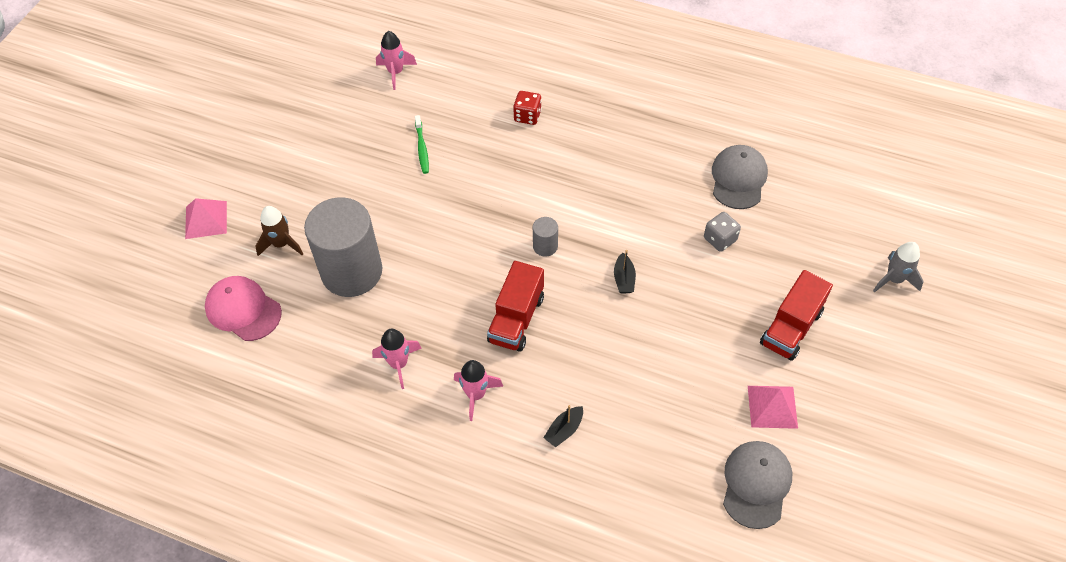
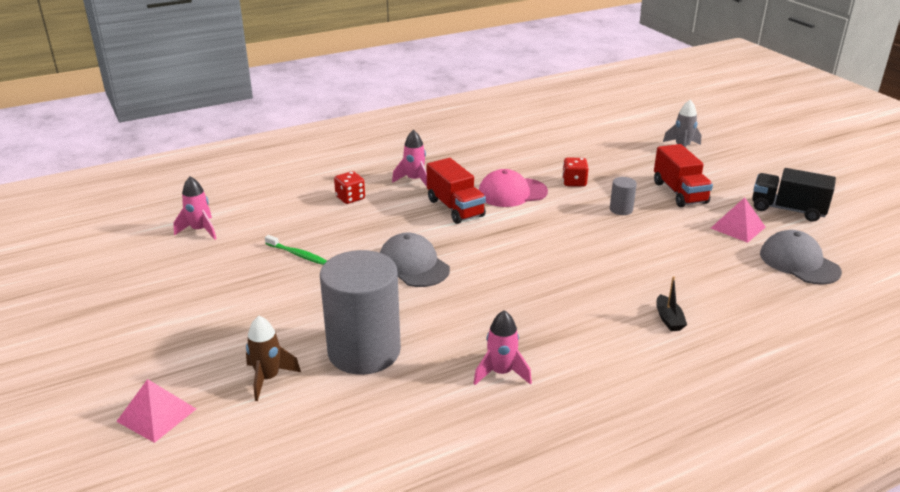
camera: 50 degrees left, 25 degrees down
(243, 310) = (306, 443): pink cap -> pink cap (512, 193)
(476, 395) = (584, 346): pink rocket -> pink rocket (414, 180)
(516, 319) = (533, 291): red truck -> red truck (455, 208)
(545, 246) = (482, 246): grey cylinder -> grey cylinder (621, 209)
(624, 279) = (558, 230): black boat -> none
(720, 239) = (574, 182): grey dice -> red dice
(738, 179) = (534, 155): grey cap -> grey cap (413, 265)
(855, 431) = (787, 209): none -> black truck

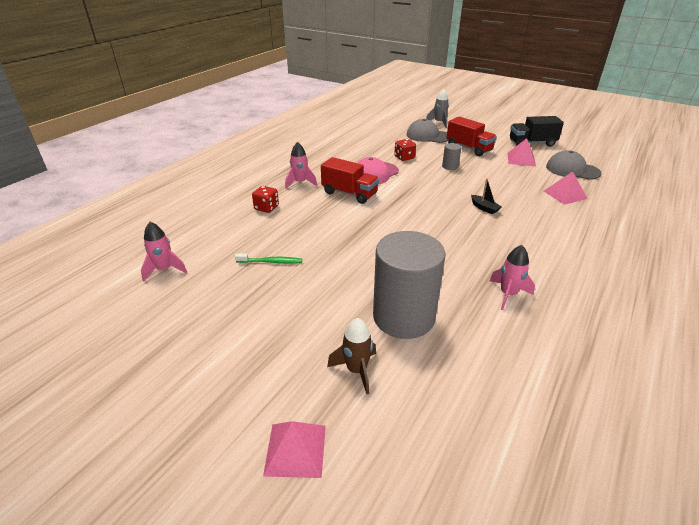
camera: 30 degrees left, 5 degrees up
(413, 265) = (366, 241): grey cap -> grey cap (428, 136)
(668, 319) = (553, 223): black boat -> black boat (484, 208)
(738, 290) = (565, 194): none -> pink pyramid

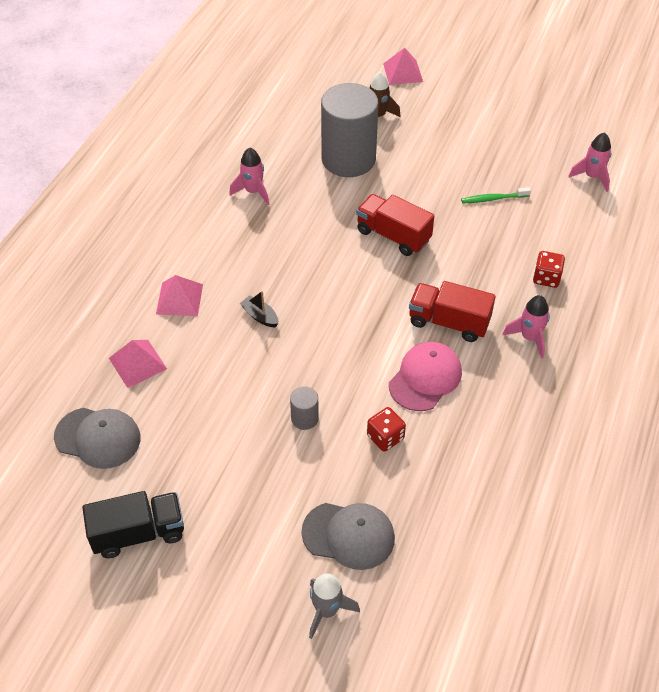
camera: 170 degrees right, 15 degrees up
(469, 148) = (267, 491): red truck -> red truck (393, 236)
(521, 159) = (177, 461): pink pyramid -> pink pyramid (179, 299)

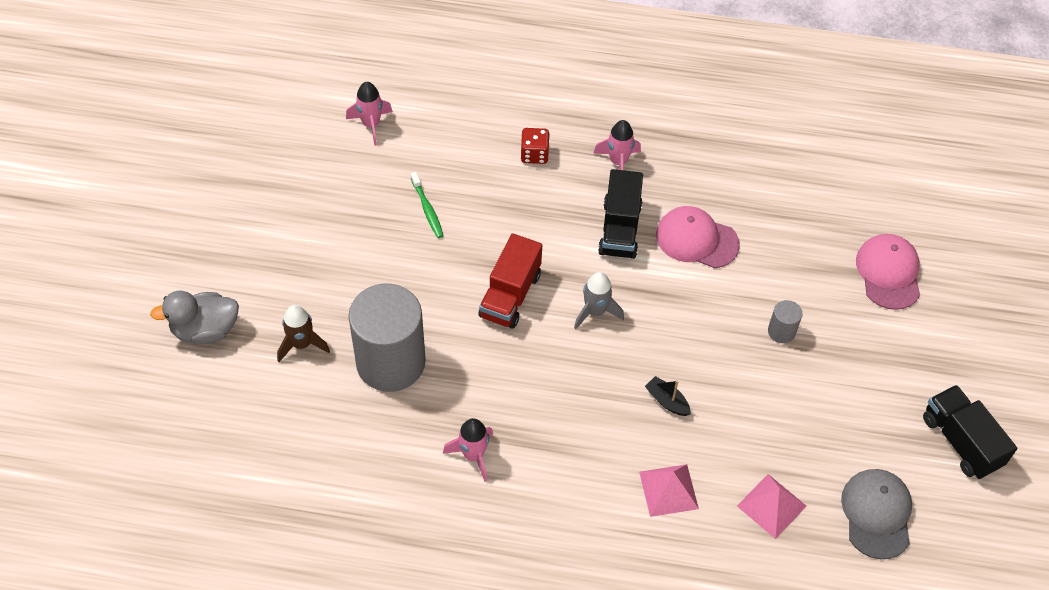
camera: 105 degrees left, 5 degrees up
(260, 316) = (667, 401): black boat -> black boat turned 105 degrees clockwise
(327, 610) = (963, 276): grey rocket -> grey rocket (595, 312)
(348, 535) = (888, 273): grey cap -> pink cap
(385, 437) = (777, 261): red dice -> none
(403, 72) = (205, 330): pink pyramid -> grey duck
(448, 322) = (619, 229): red truck -> black truck

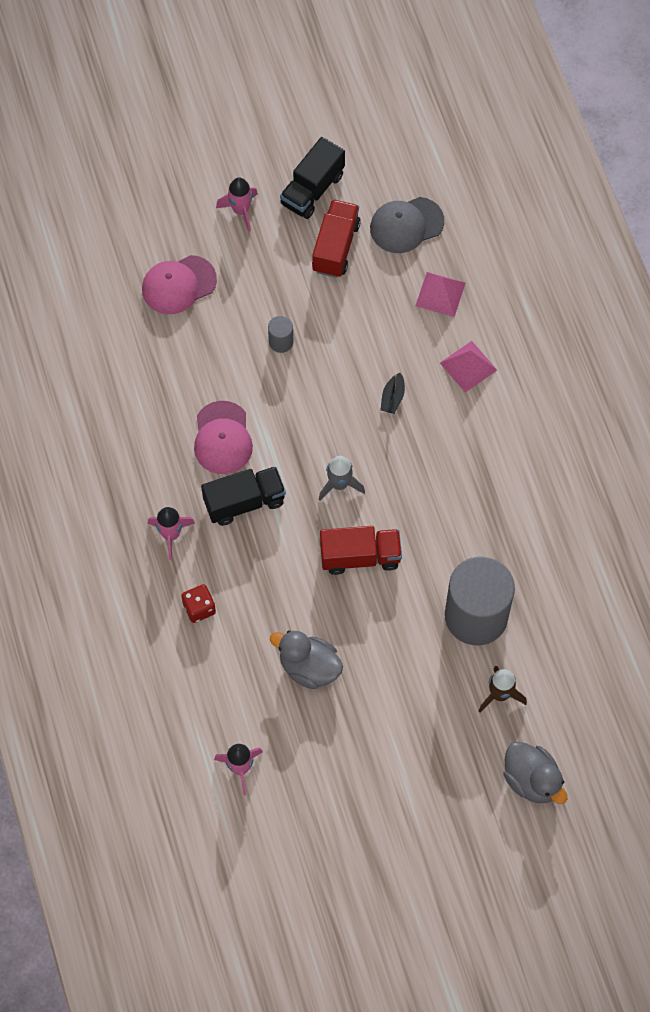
camera: 115 degrees left, 10 degrees up
(427, 209) = (309, 667): green toothbrush -> grey duck
(473, 455) = (520, 513): pink rocket -> pink rocket (241, 210)
(876, 431) = (336, 247): none -> red truck

